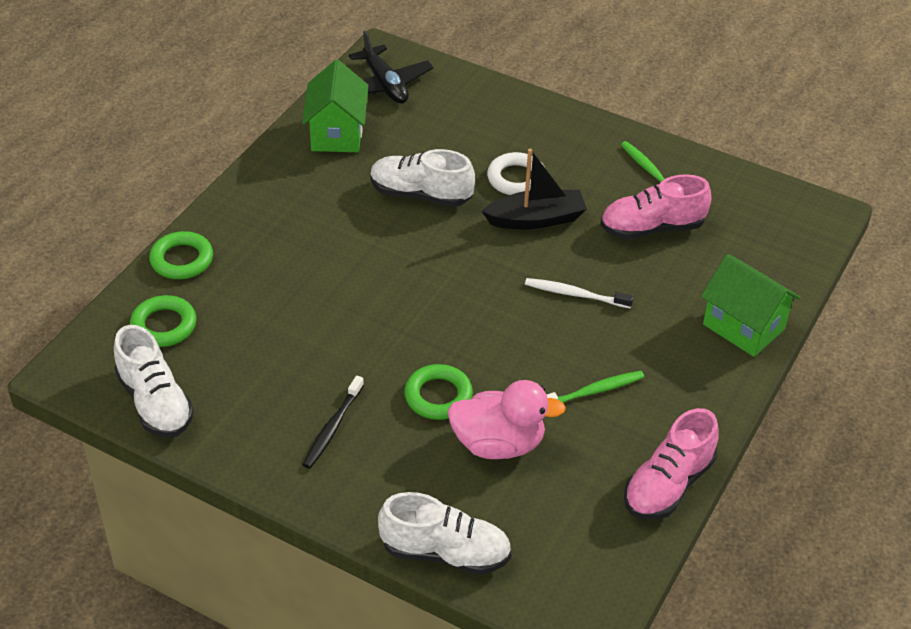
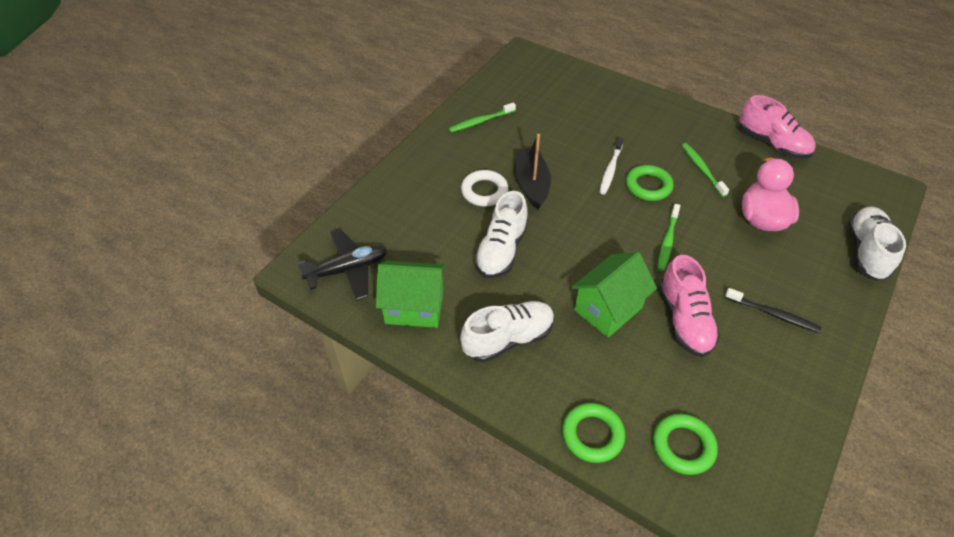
camera: 85 degrees left, 5 degrees up
(155, 402) = (780, 448): white shoe -> white shoe (508, 339)
(438, 396) = (725, 249): green ring -> green ring (648, 186)
(447, 340) = (667, 241): none -> green toothbrush
(652, 228) = (540, 127): pink shoe -> pink shoe (684, 320)
(743, 327) = (631, 98): green house -> green house (608, 309)

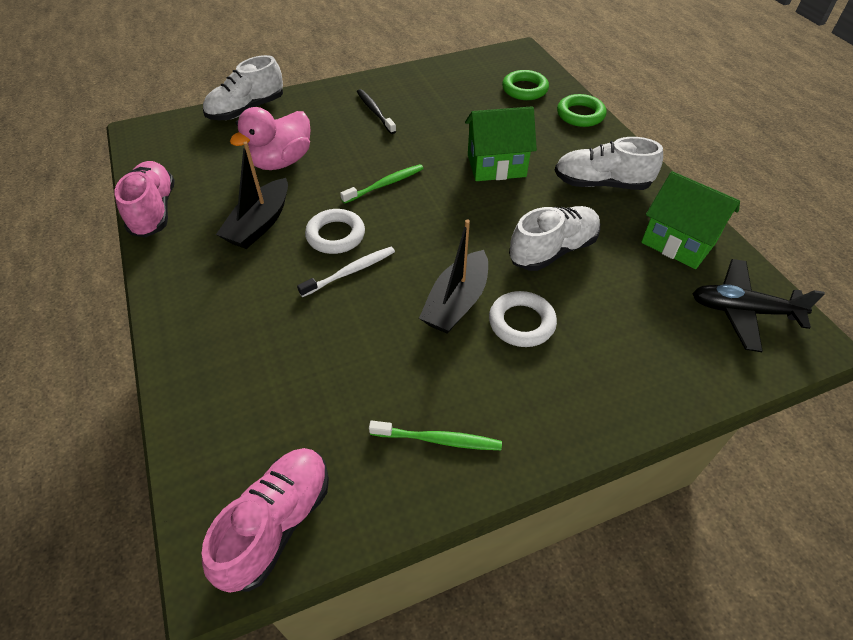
camera: 145 degrees left, 0 degrees up
(648, 186) = (335, 235): green ring -> white ring
(684, 320) = (444, 135): pink shoe -> pink shoe (277, 524)
(702, 169) = (260, 224): green toothbrush -> black boat

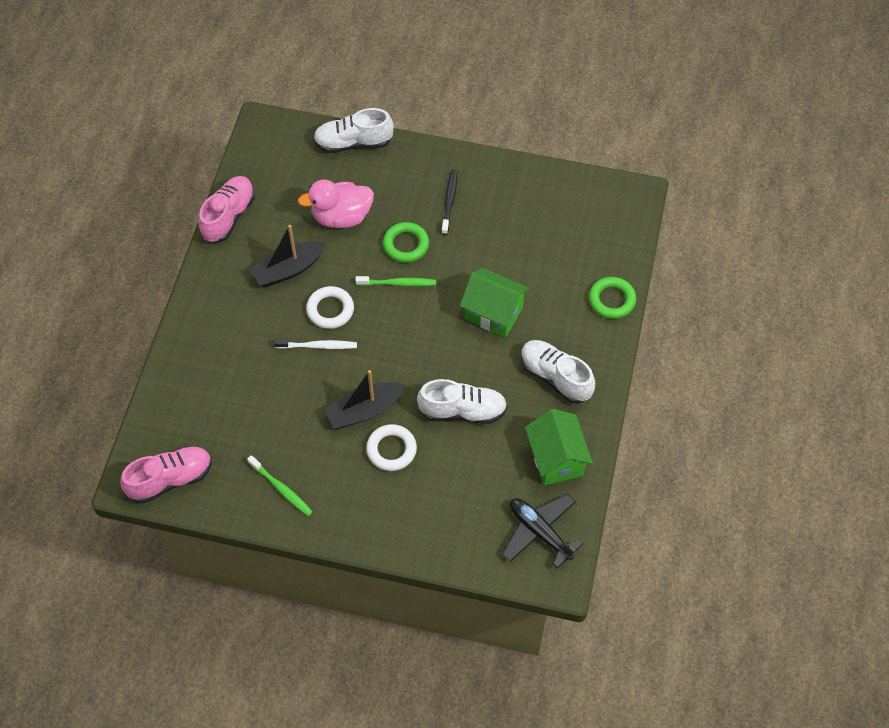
camera: 35 degrees right, 10 degrees up
(524, 89) = (594, 244): green ring -> green ring (406, 245)

